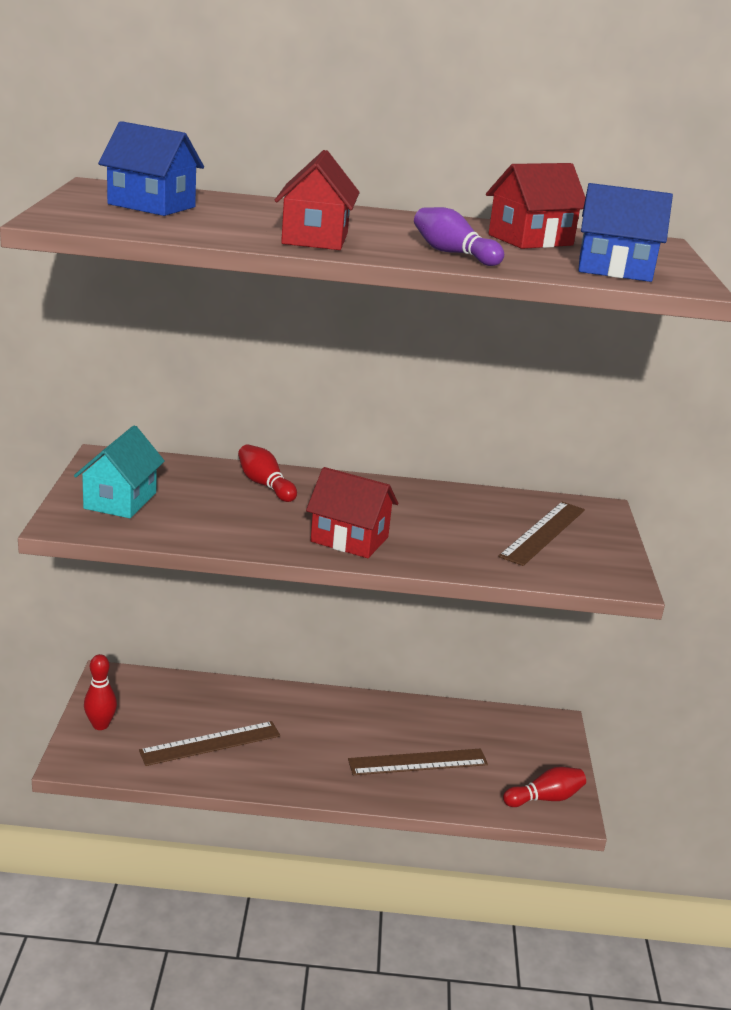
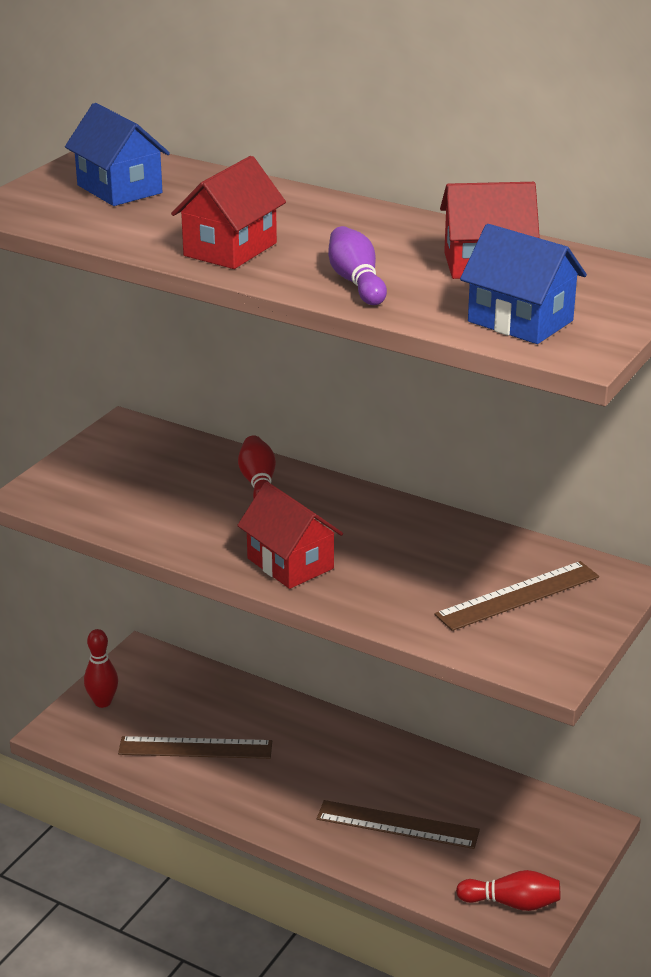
camera: 30 degrees right, 5 degrees up
(120, 501) = (100, 479): turquoise house -> none

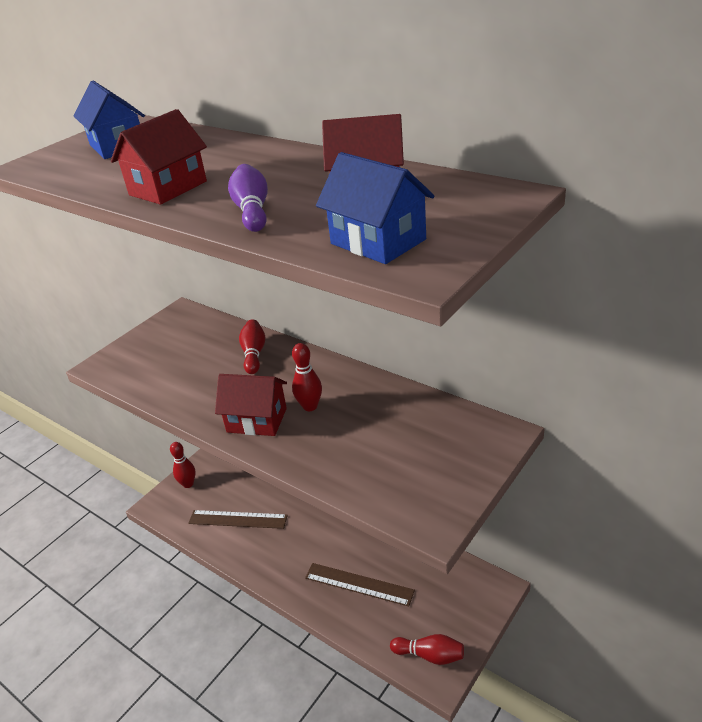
camera: 10 degrees right, 5 degrees up
(290, 563) = (257, 420): red house -> red house turned 45 degrees counterclockwise
(359, 548) = (310, 406): none -> red bowling pin
(517, 595) = (419, 449): brown ruler -> none

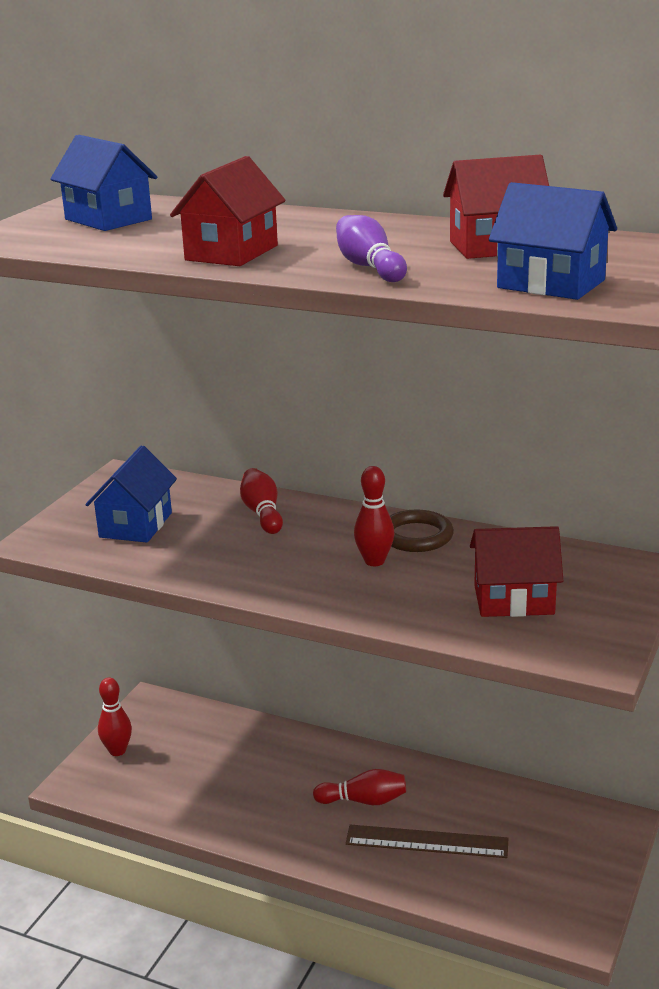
camera: 15 degrees left, 10 degrees down
(168, 357) = (135, 525): none -> blue house
(238, 519) = (214, 786): brown ruler -> none
(257, 420) = (308, 581): red house -> red house (513, 600)
(349, 385) = (416, 536): none -> brown ring
(430, 655) = (557, 909): red bowling pin -> red bowling pin (364, 801)

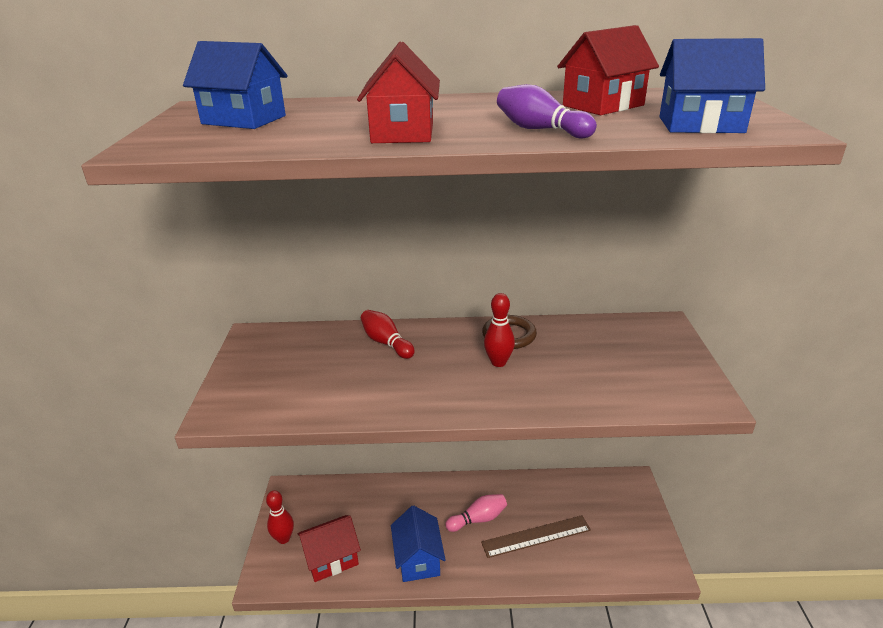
camera: 25 degrees left, 5 degrees up
(135, 525) = (294, 376): blue house -> blue house (418, 559)
(364, 801) = (478, 519): red bowling pin -> pink bowling pin
(513, 600) = (615, 369): red house -> red house (331, 559)

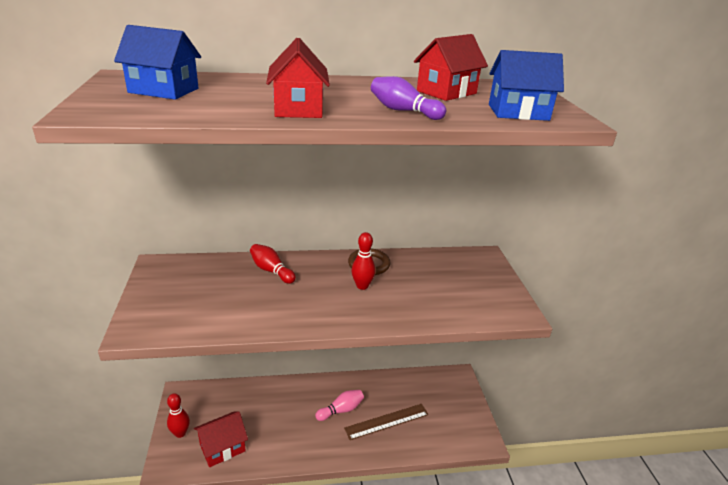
camera: 10 degrees left, 0 degrees up
(418, 559) = (294, 444): blue house -> none

